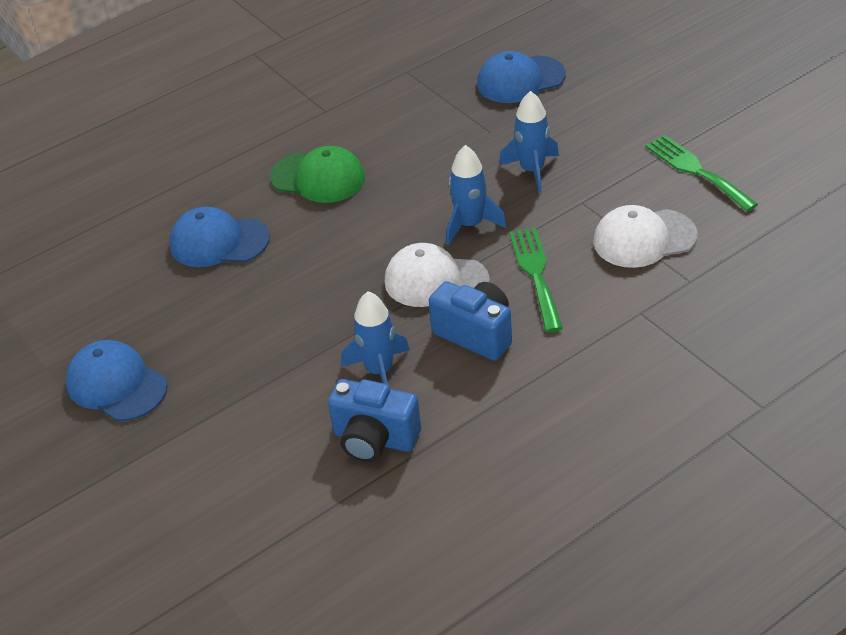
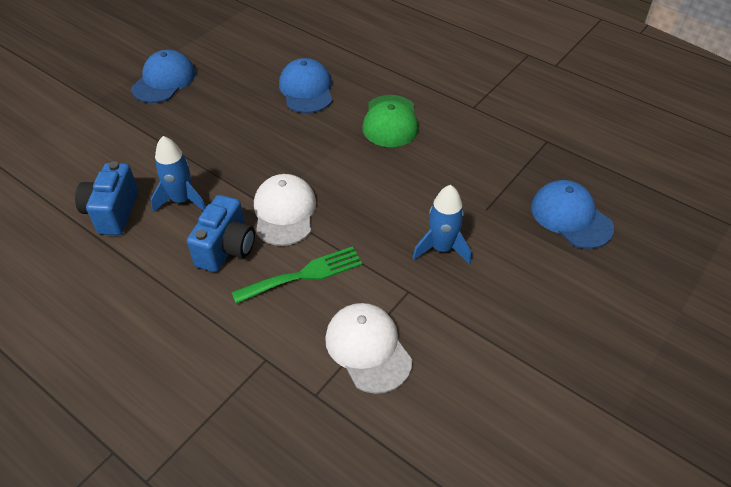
camera: 70 degrees right, 5 degrees up
(470, 225) = (357, 220): blue rocket -> none
(696, 171) = (484, 380): green fork -> none

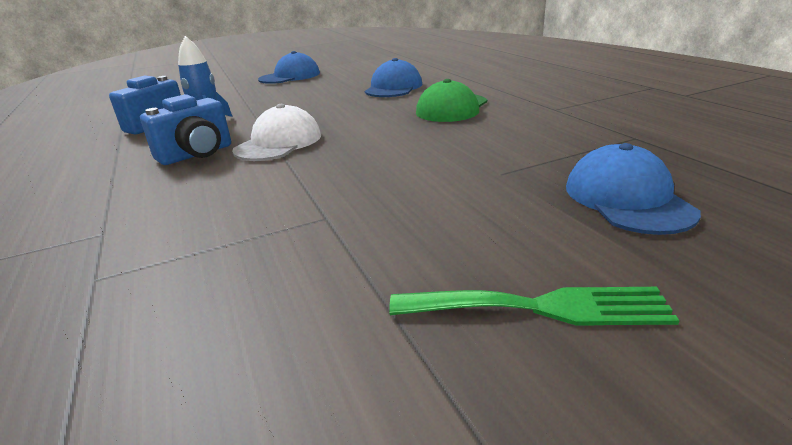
camera: 30 degrees right, 20 degrees down
(304, 275) = (235, 182): green fork -> green fork (540, 307)
(368, 348) = (211, 254): white cap -> none
(441, 248) = (409, 192): blue rocket -> none

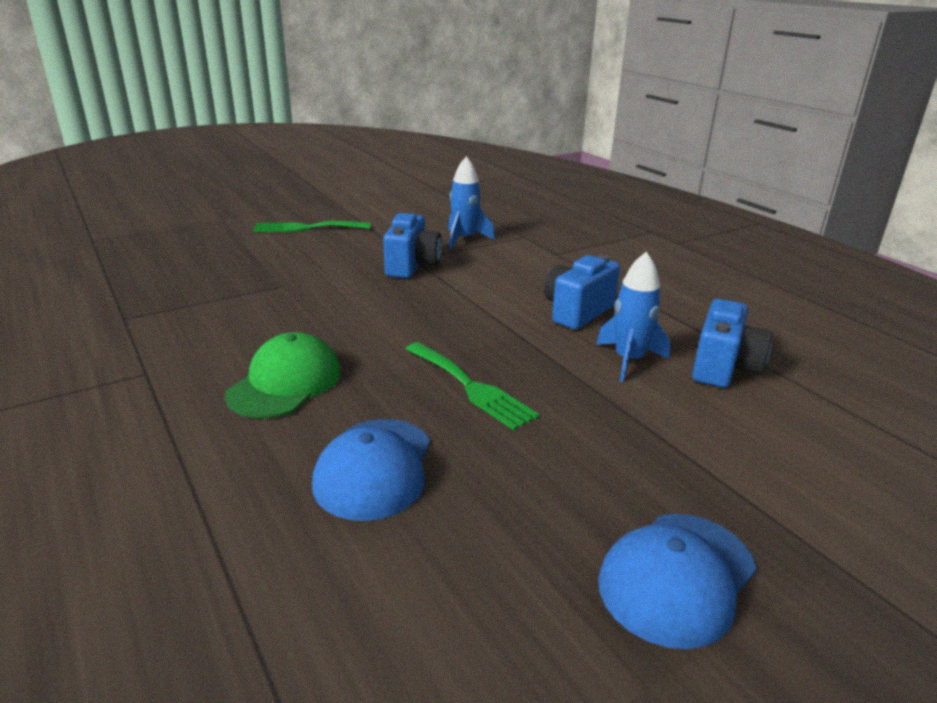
camera: 170 degrees right, 0 degrees up
(213, 268) = (464, 239): none -> blue rocket
(279, 143) = (500, 325): white cap -> none
(330, 111) = (471, 387): none -> green fork
(334, 204) = (412, 266): none -> blue camera
(627, 199) = (212, 266): blue cap -> none

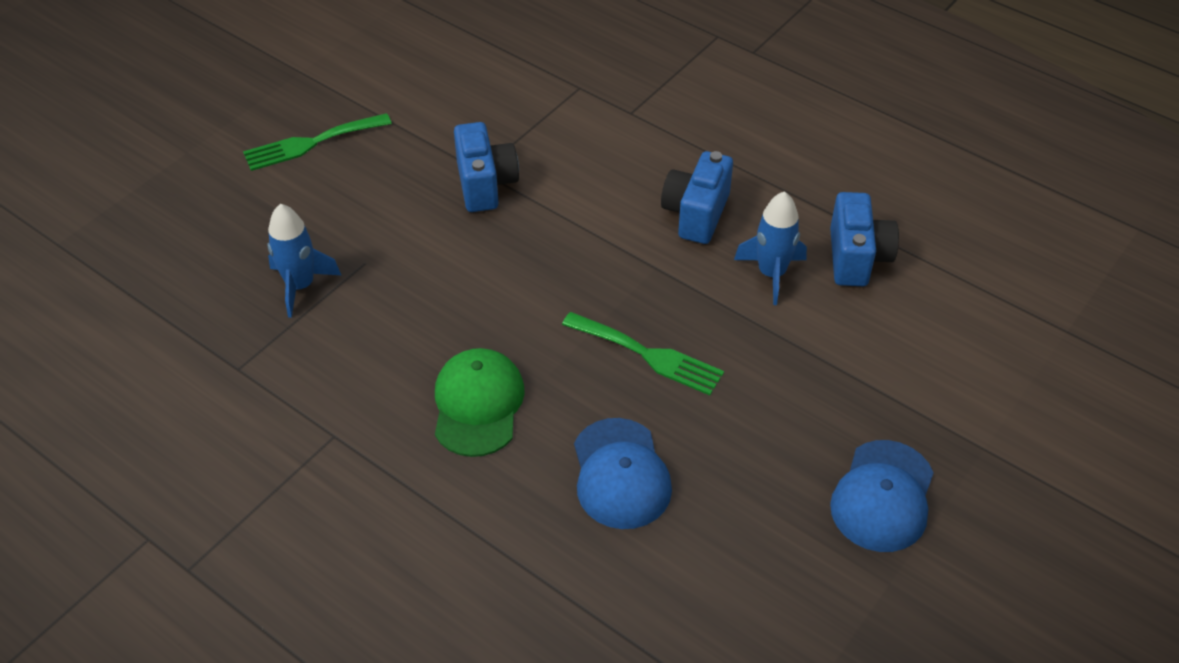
camera: 20 degrees left, 20 degrees up
(464, 239) = (514, 113): blue rocket -> blue rocket (300, 286)

